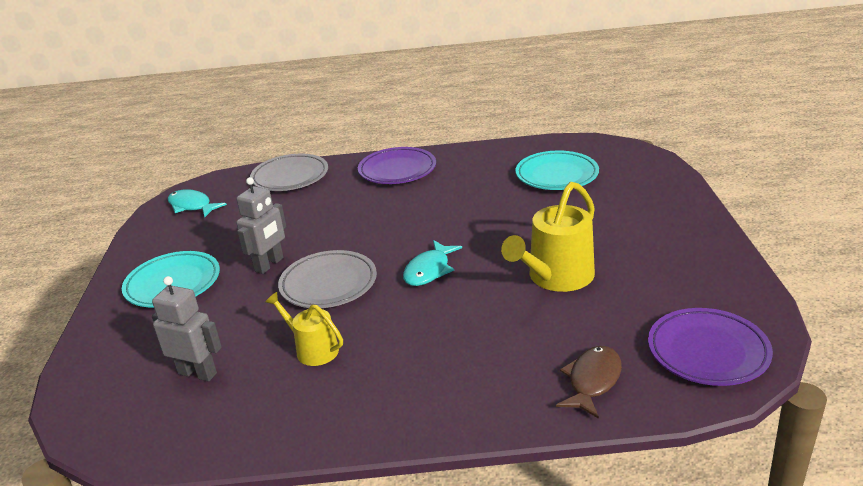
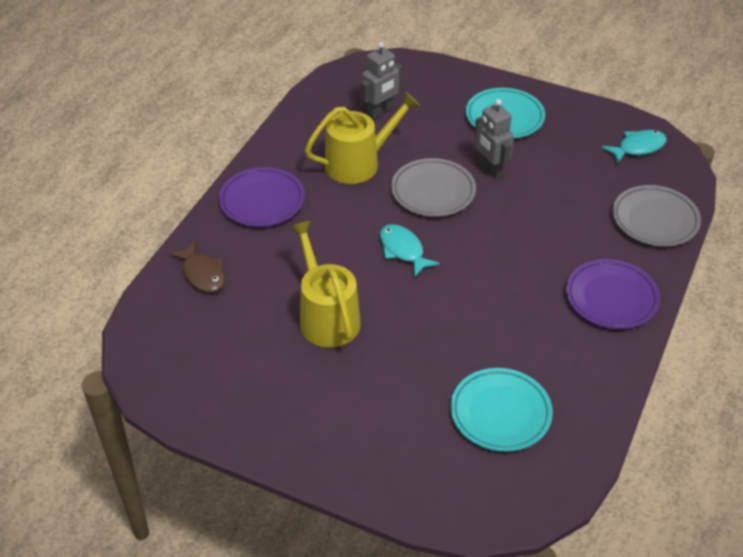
camera: 115 degrees right, 15 degrees up
(313, 349) = (358, 163): yellow watering can -> yellow watering can, size x1.68
(708, 352) = (169, 346): purple plate -> purple plate (262, 201)

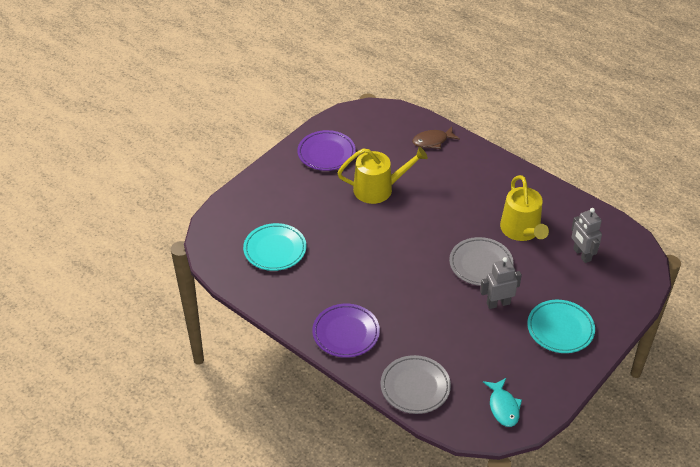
camera: 105 degrees right, 0 degrees up
(262, 201) = (493, 176): purple plate -> purple plate (326, 153)
(403, 250) = (425, 236): turquoise fish -> none

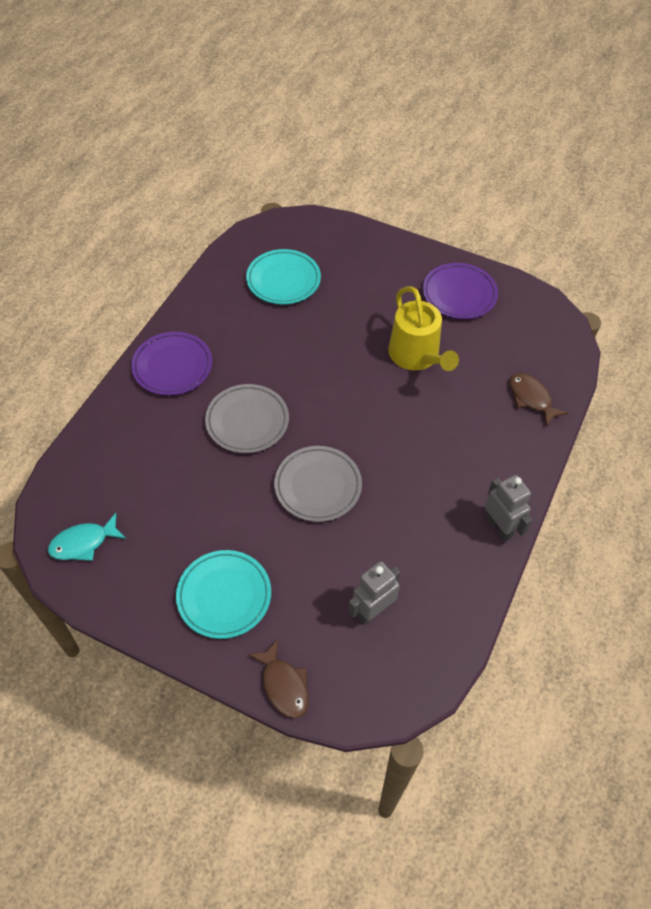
camera: 75 degrees right, 10 degrees up
(415, 387) = (103, 446): grey plate -> grey plate (247, 421)
(498, 303) = (253, 515): grey robot -> grey robot (500, 527)
(522, 230) = (396, 527): yellow watering can -> none
(628, 308) = (283, 685): none -> brown fish

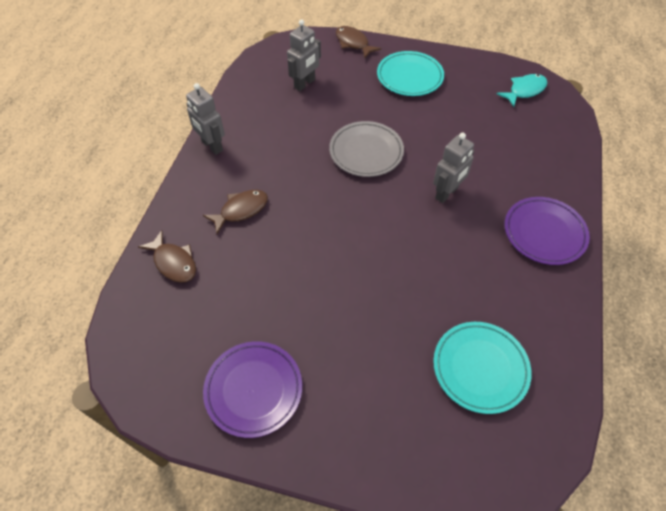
camera: 170 degrees right, 0 degrees up
(247, 421) = (447, 193): grey plate -> grey robot
(416, 356) = (298, 290): yellow watering can -> none
(466, 439) = (241, 210): none -> brown fish

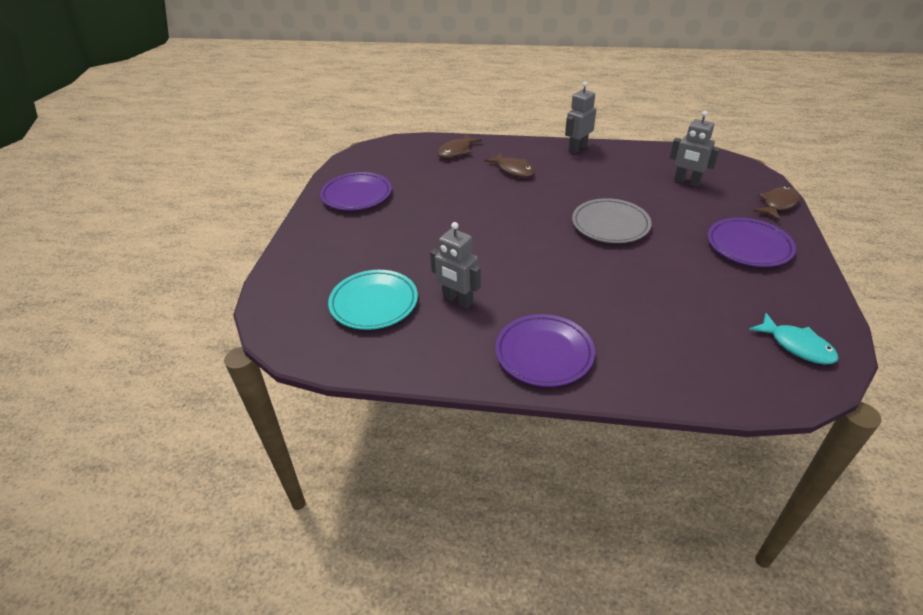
camera: 85 degrees right, 15 degrees down
(409, 77) = (748, 246): turquoise plate -> purple plate
(447, 193) = (576, 279): grey robot -> grey robot (457, 300)

